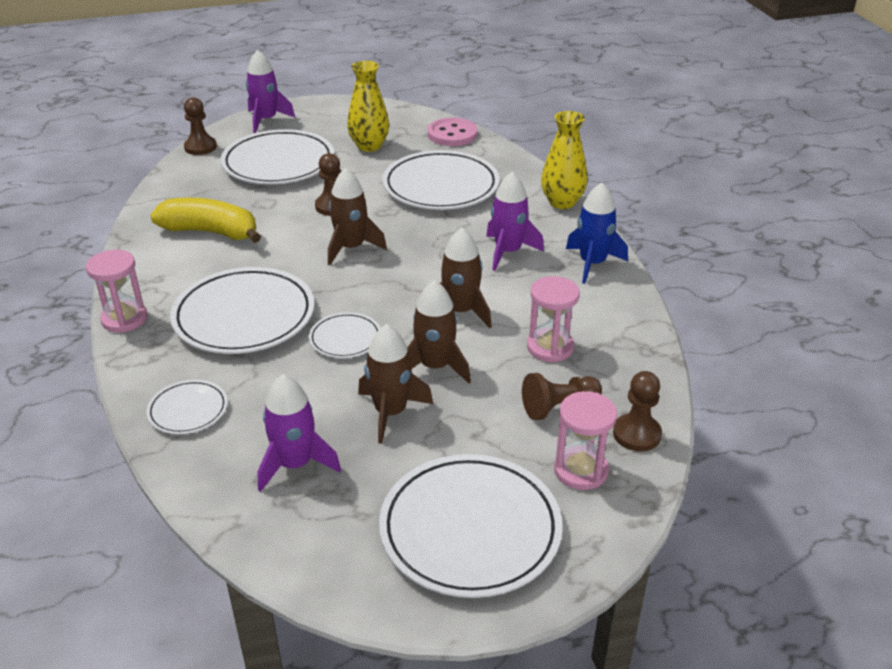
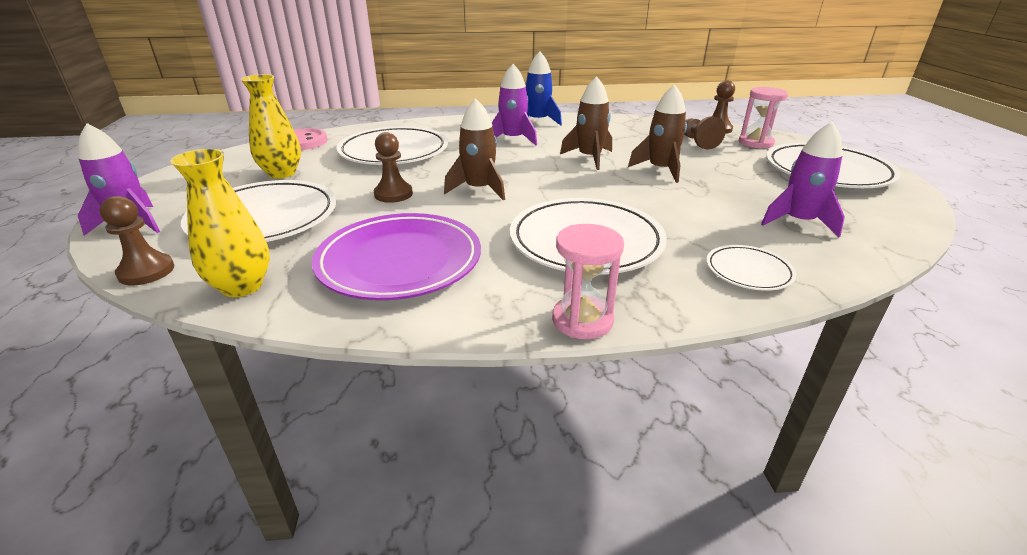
camera: 80 degrees left, 5 degrees down
(211, 232) = (400, 261): yellow banana -> purple plate
(345, 338) = (625, 197): white plate -> none
(391, 412) = (719, 186): brown rocket -> none
(550, 347) = (635, 139): pink hourglass -> none
(562, 202) = (452, 121): yellow vase -> yellow vase (242, 286)

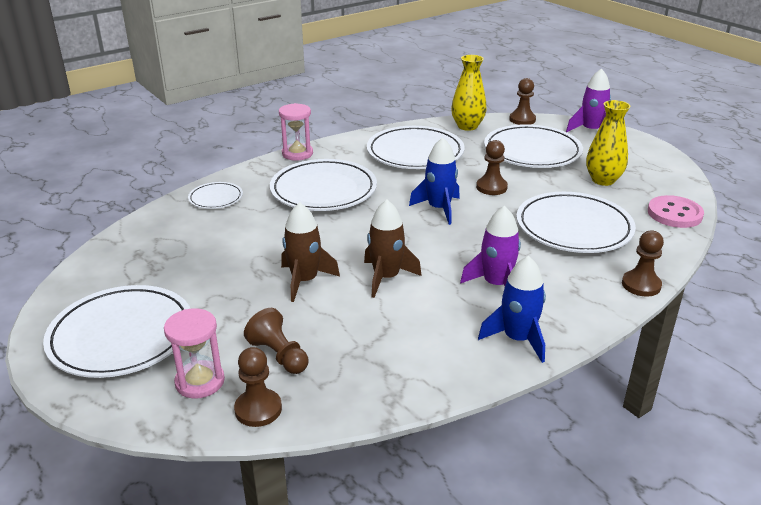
camera: 150 degrees right, 0 degrees up
(400, 261) = (415, 153): purple plate -> white plate
(422, 122) = (641, 285): none -> brown pawn
(479, 189) = (439, 209): brown rocket -> blue rocket
(798, 222) = (174, 248): purple rocket -> none

